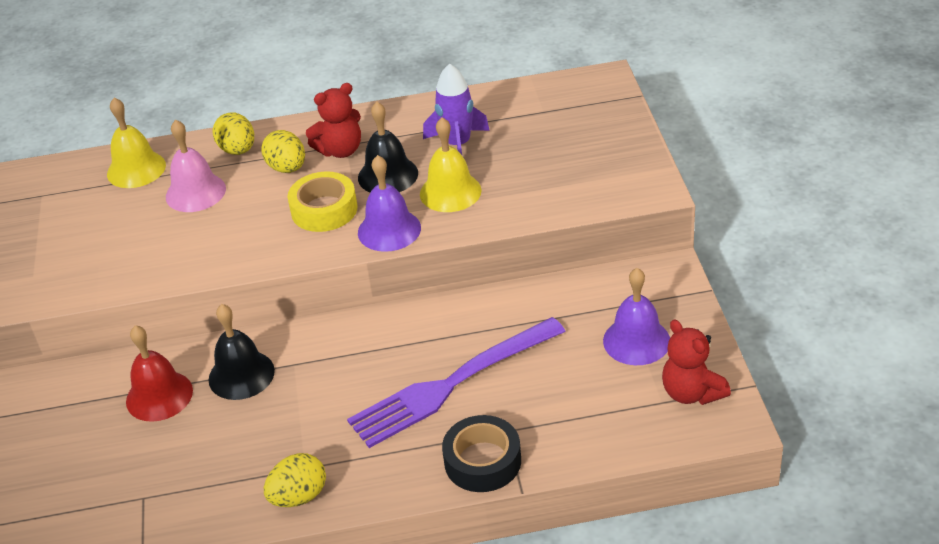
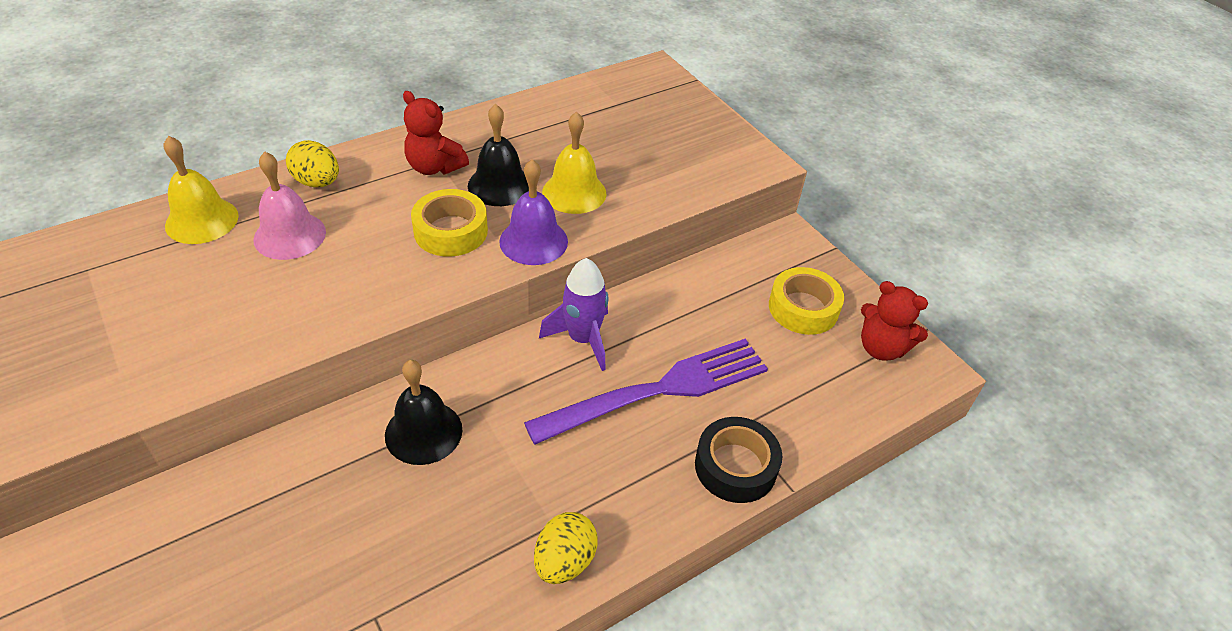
camera: 30 degrees left, 5 degrees up
(159, 396) = (335, 481): red bell -> none
(287, 168) = (385, 193): yellow egg -> none
(340, 150) = (434, 167): red teddy bear -> red teddy bear turned 90 degrees clockwise
(452, 384) = (658, 390): purple fork -> purple fork turned 150 degrees counterclockwise
(458, 145) = (554, 146): purple rocket -> purple rocket (583, 339)
(636, 341) = (803, 308): purple bell -> yellow tape

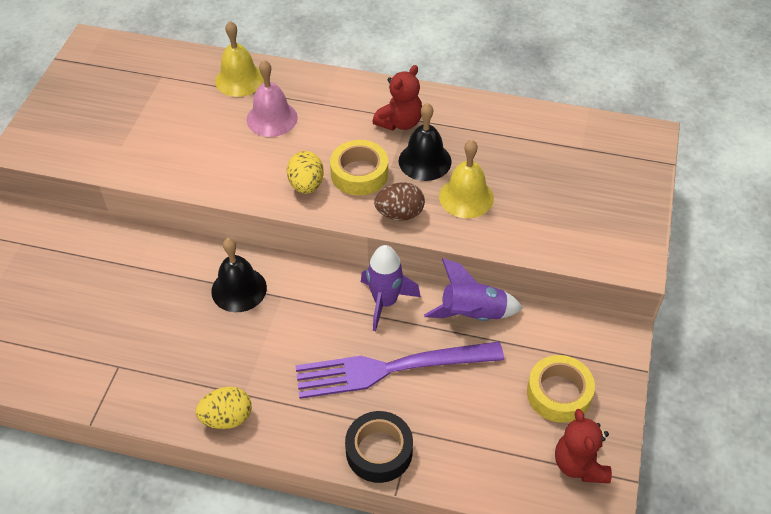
camera: 50 degrees right, 5 degrees up
(317, 182) = (322, 91): yellow egg -> yellow egg (306, 185)
(434, 167) = (400, 122): red teddy bear -> red teddy bear turned 135 degrees counterclockwise
(533, 241) = (400, 214): purple bell -> brown egg
(658, 390) = (391, 369): purple fork -> purple fork turned 150 degrees clockwise
(667, 296) = (472, 314): none -> purple rocket

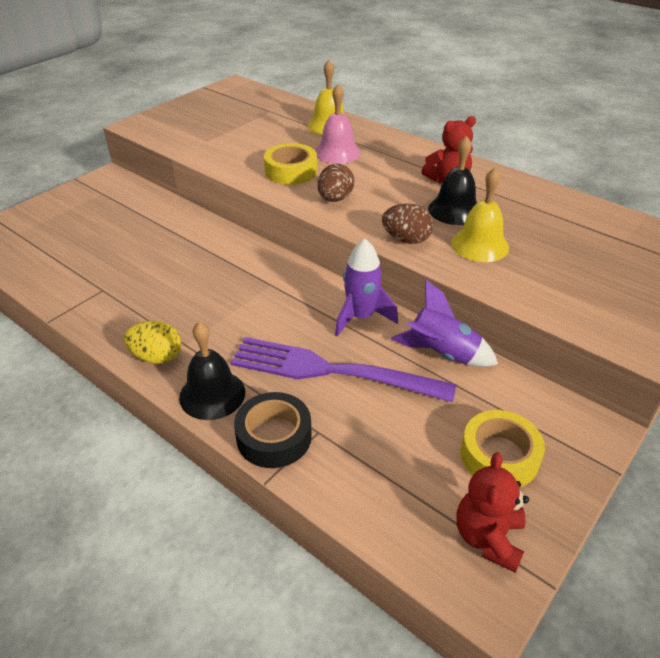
camera: 25 degrees right, 10 degrees down
(239, 289) = (238, 268): black bell -> black bell (212, 394)
(306, 185) = (335, 199): yellow egg -> brown egg
(359, 174) = (387, 203): yellow tape -> yellow tape (291, 171)

